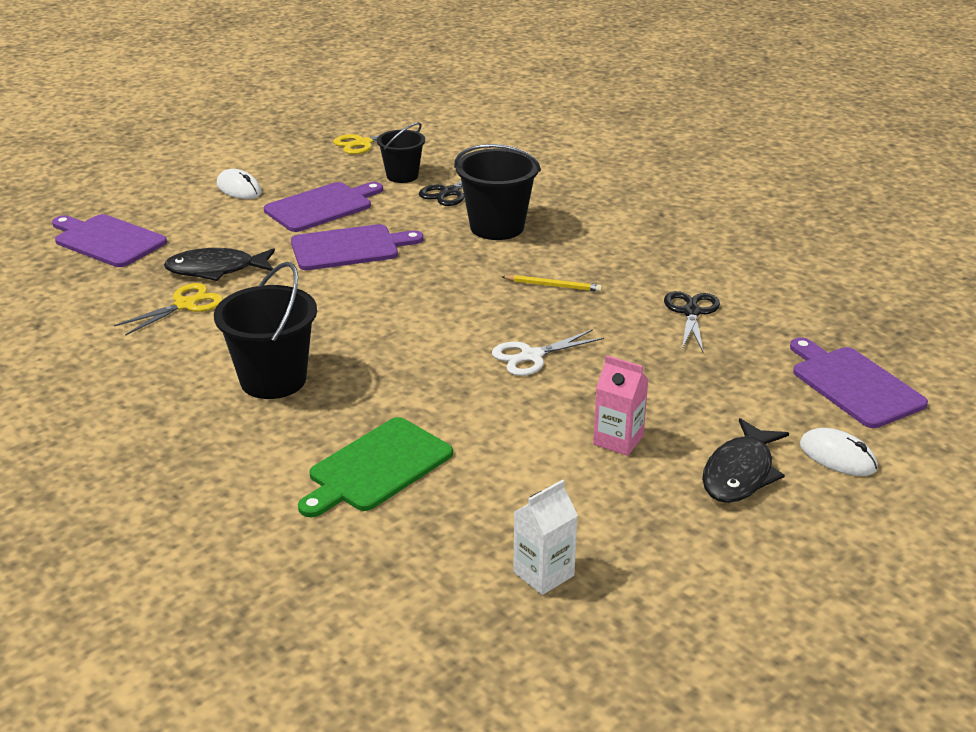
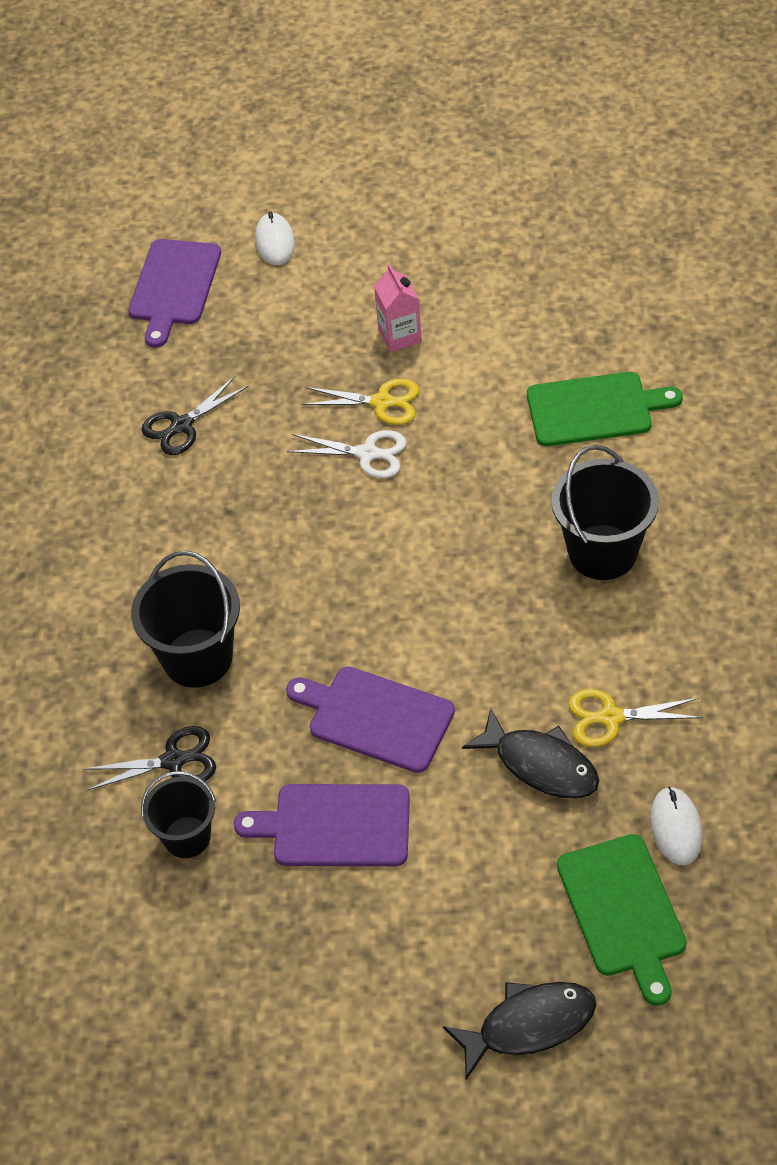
camera: 135 degrees left, 20 degrees up
(107, 240) = (623, 911): purple cutting board -> green cutting board
(239, 189) = (395, 939): white mouse -> white mouse (675, 828)
(363, 143) = (154, 960): yellow scissors -> yellow scissors (381, 402)
(543, 574) = (562, 267): white carton -> none
(553, 286) = (250, 530): yellow pencil -> none
(740, 473) = (353, 266): black fish -> black fish (529, 1025)

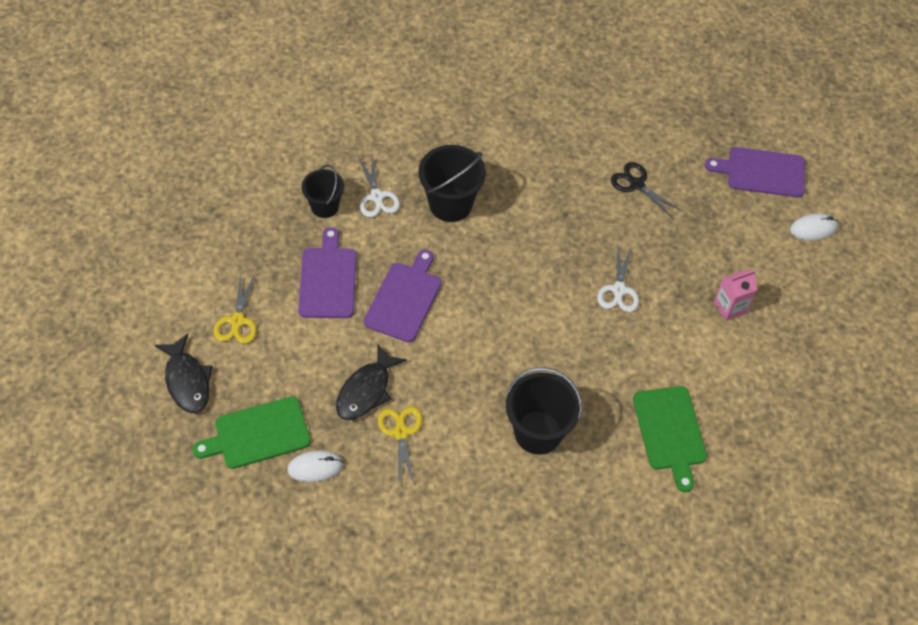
camera: 80 degrees right, 5 degrees up
(173, 761) = (377, 196): black scissors -> white scissors
(381, 402) = (666, 297): yellow scissors -> yellow scissors (237, 321)

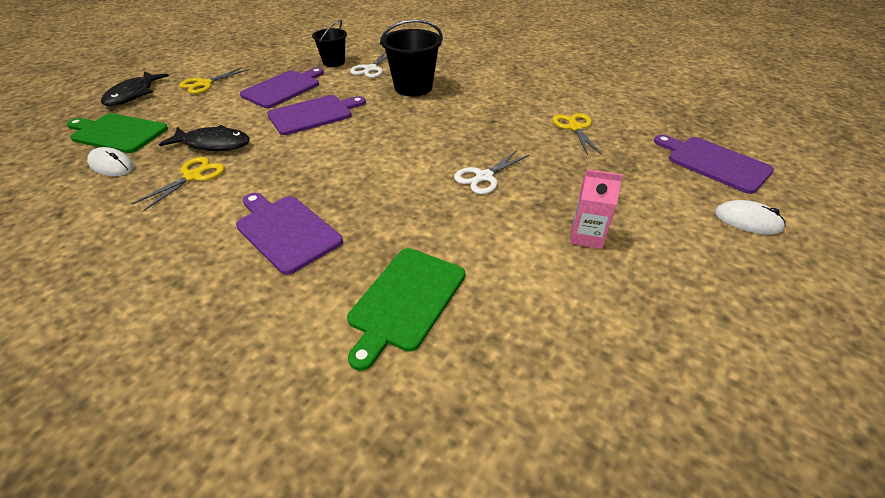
camera: 40 degrees right, 15 degrees down
(366, 390) = (213, 144): black fish -> black fish turned 150 degrees counterclockwise
(538, 432) = (286, 231): black bucket -> purple cutting board
(636, 184) = (575, 128): black scissors -> yellow scissors

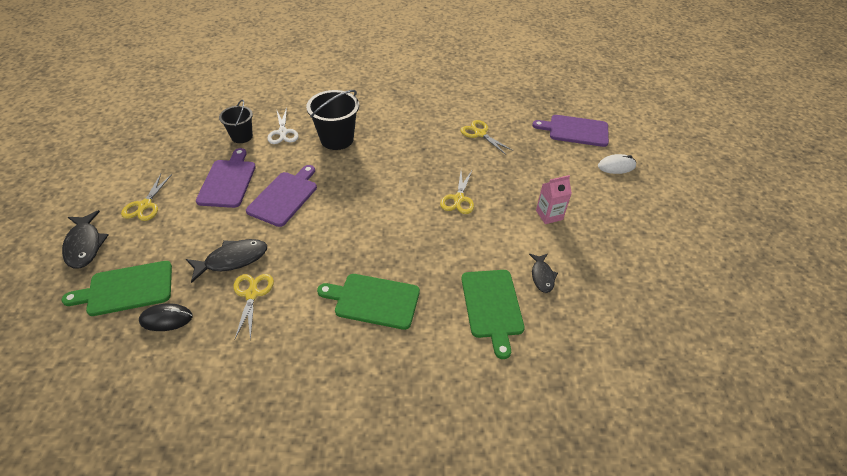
camera: 35 degrees left, 5 degrees up
(112, 165) = (166, 319): white mouse -> black mouse
(286, 231) = (373, 300): purple cutting board -> green cutting board
(484, 177) = (458, 199): white scissors -> yellow scissors
(507, 299) = (542, 276): none -> black fish

